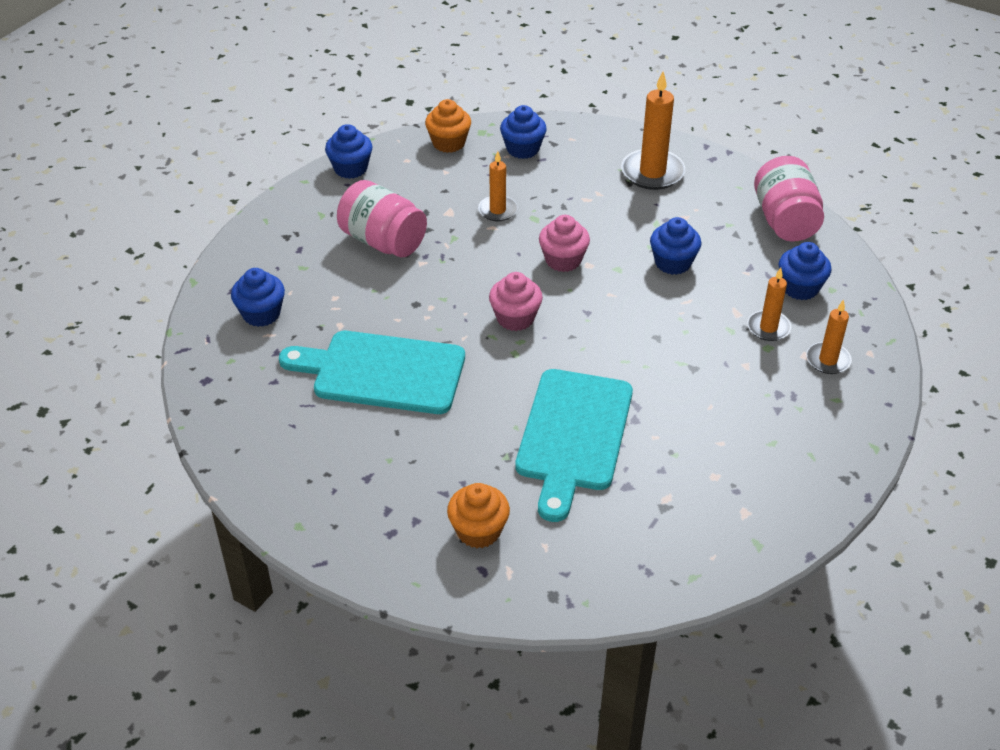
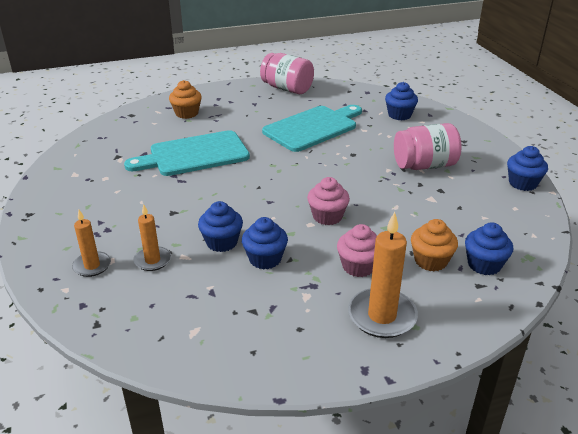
camera: 130 degrees right, 10 degrees down
(448, 143) = (524, 234): orange cupcake -> orange cupcake (430, 261)
(497, 210) = (412, 217): orange candle -> none
(515, 318) = (299, 176): pink cupcake -> pink cupcake (358, 266)
(573, 435) = (194, 155): turquoise cutting board -> turquoise cutting board turned 75 degrees counterclockwise
(785, 220) = (231, 352): pink jar -> pink jar (287, 89)
(800, 288) = (159, 302): blue cupcake -> blue cupcake (222, 242)

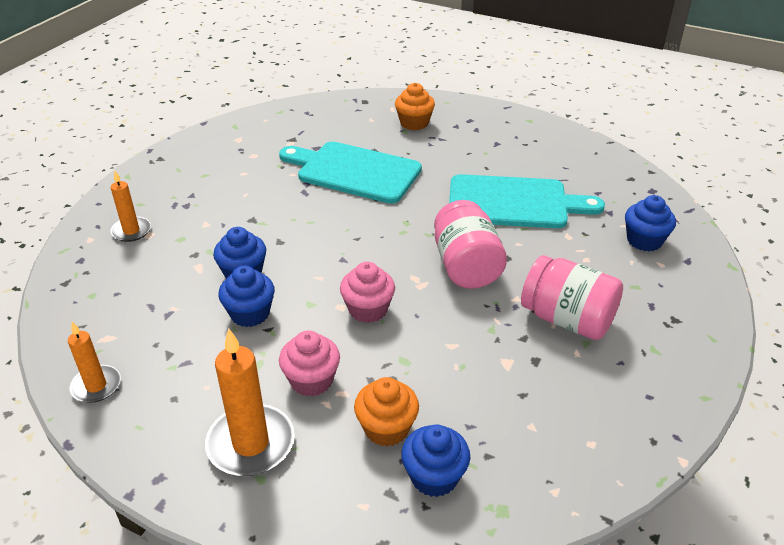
camera: 45 degrees right, 5 degrees up
(152, 260) = (173, 254): orange candle -> orange candle (96, 386)
(287, 89) = (560, 142): pink jar -> pink jar (466, 266)
(522, 183) = (658, 422): blue cupcake -> none

